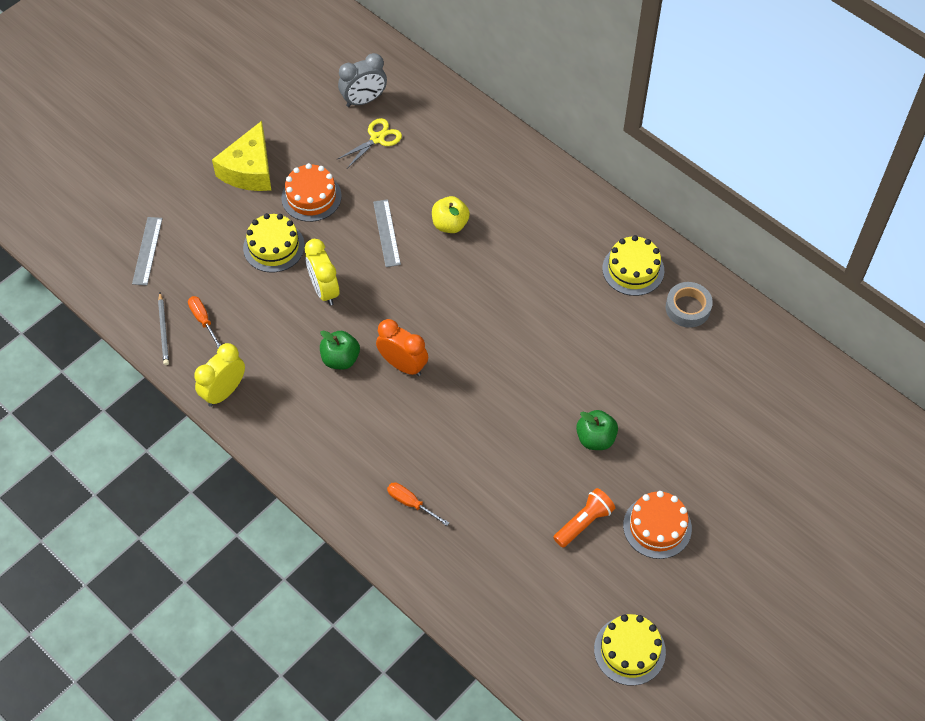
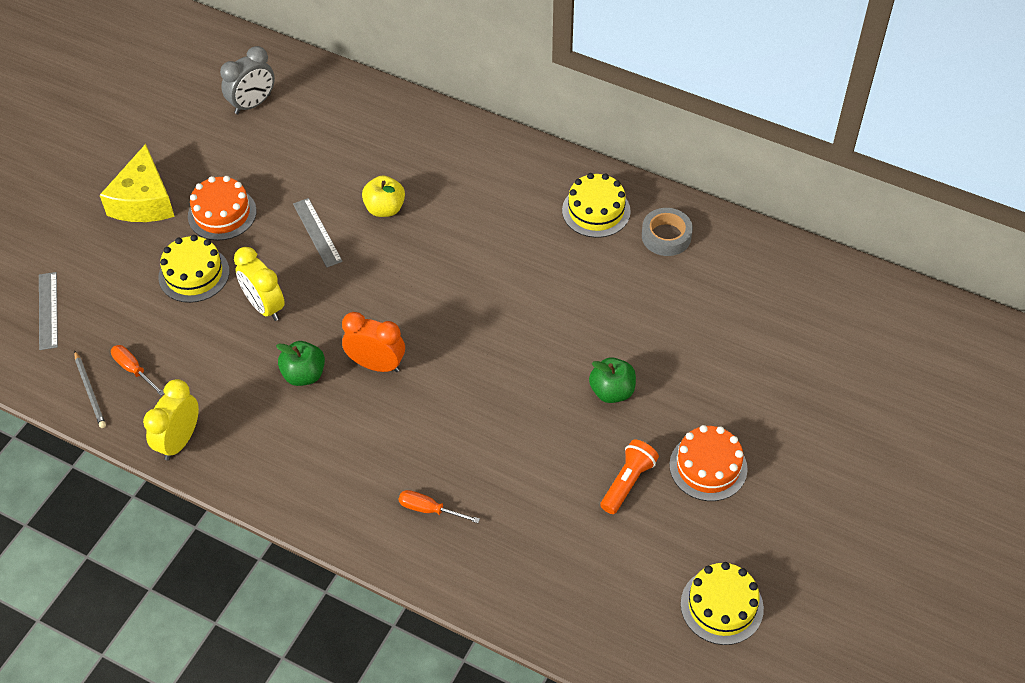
camera: 15 degrees left, 5 degrees down
(377, 138) = (278, 139): yellow scissors -> none

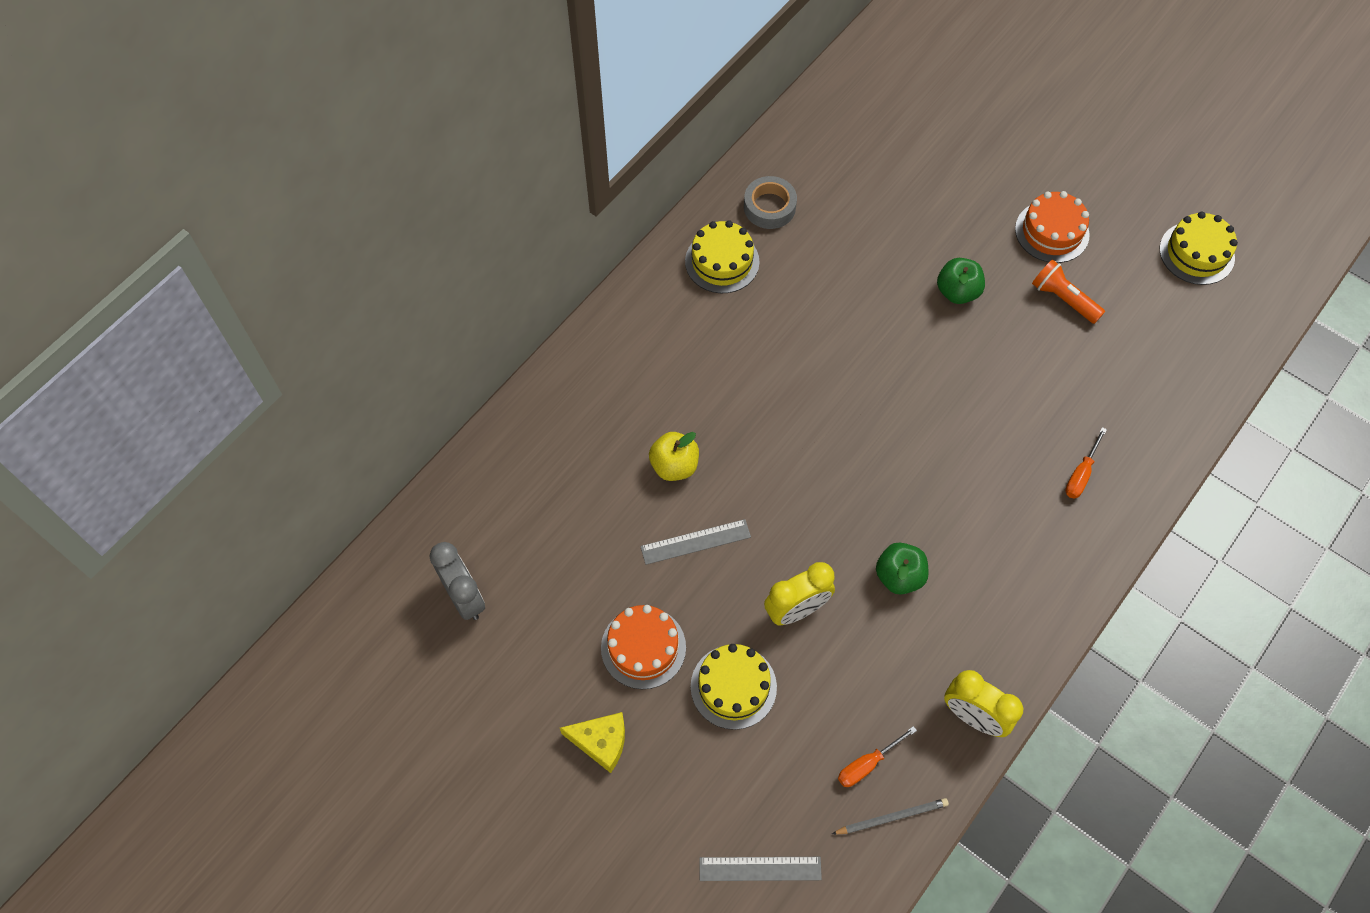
camera: 80 degrees left, 10 degrees up
(144, 201) = (601, 742): yellow cheese -> yellow cheese, size x0.64
(376, 365) = (895, 501): orange clock -> none

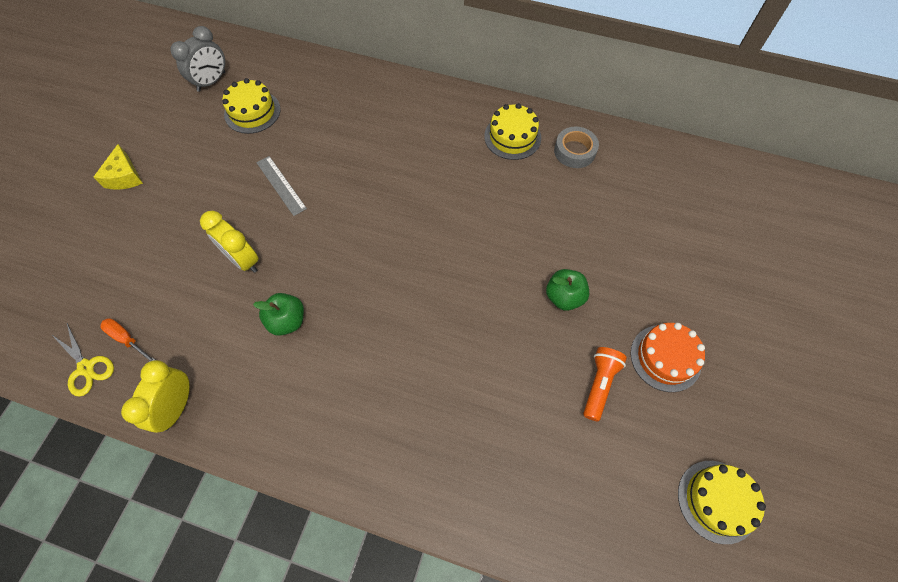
camera: 70 degrees right, 0 degrees up
(643, 647) = (195, 179): orange cake -> none
(674, 465) = (336, 157): yellow apple -> none
(733, 686) = (175, 238): yellow cake -> yellow cake (252, 112)
(760, 868) = (41, 291): grey ruler -> none
(892, 817) = (86, 367): grey pencil -> yellow scissors
(1081, 474) = (425, 442): orange screwdriver -> none

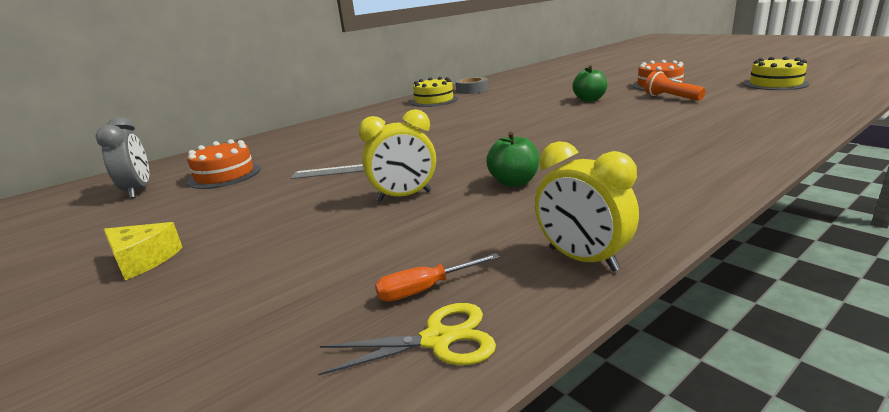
camera: 55 degrees left, 40 degrees down
(252, 112) = (225, 175): yellow cake -> orange cake

